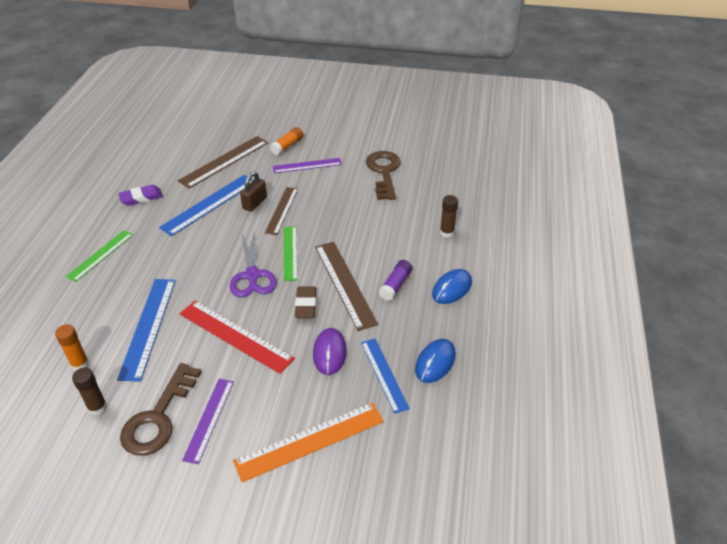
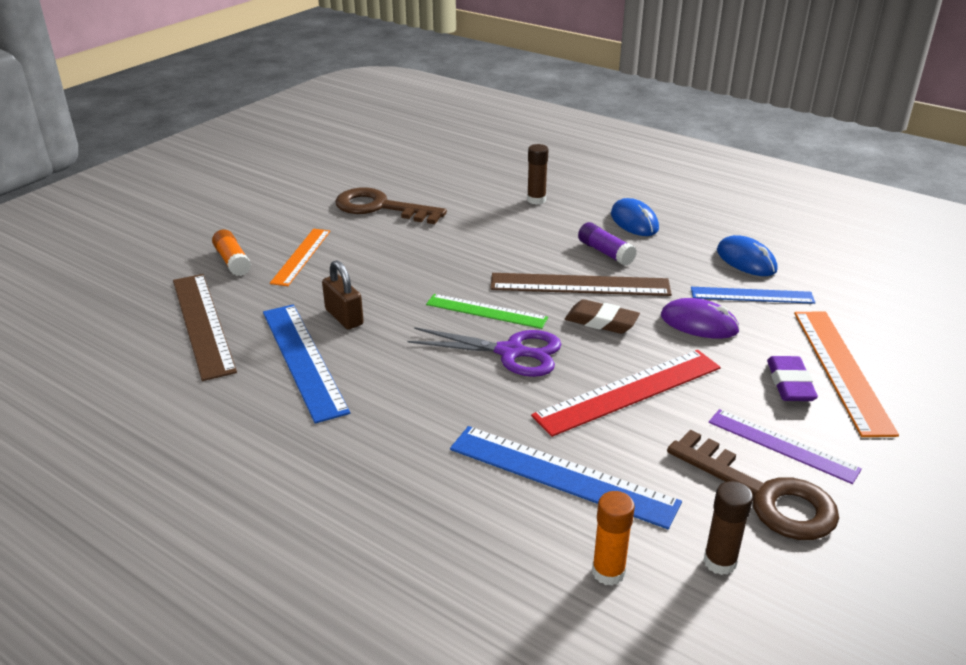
camera: 65 degrees left, 10 degrees down
(100, 255) = (329, 508): green ruler -> none
(141, 198) = (205, 431): purple eraser -> purple eraser (790, 384)
(282, 210) = (385, 298): brown ruler -> none
(307, 165) = (301, 256): purple ruler -> orange ruler

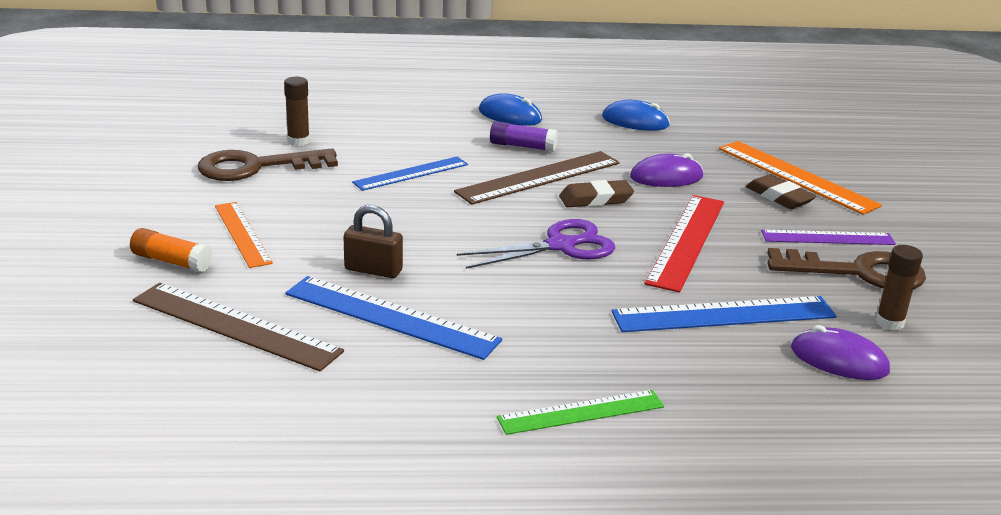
camera: 40 degrees left, 5 degrees down
(486, 311) = (493, 222): green ruler -> green ruler (581, 412)
(536, 200) = (400, 120): brown glue stick -> brown glue stick (298, 141)
(608, 572) = (839, 360): orange glue stick -> purple mouse
(752, 295) = (674, 145): blue ruler -> blue ruler (411, 173)
(790, 384) = (779, 197): purple eraser -> brown eraser

